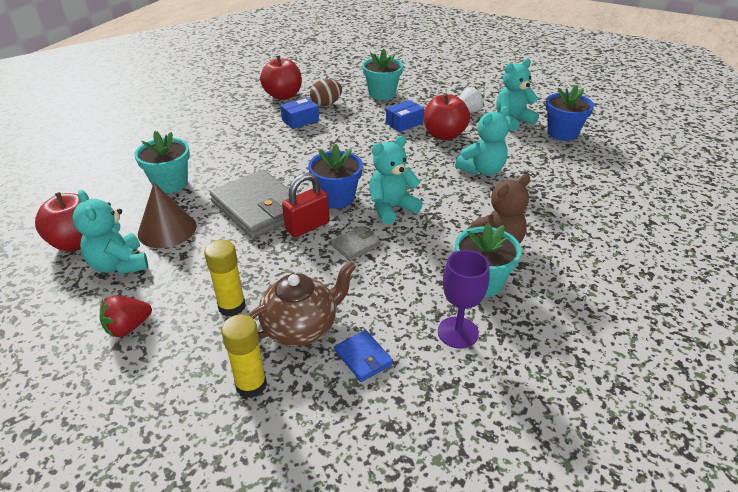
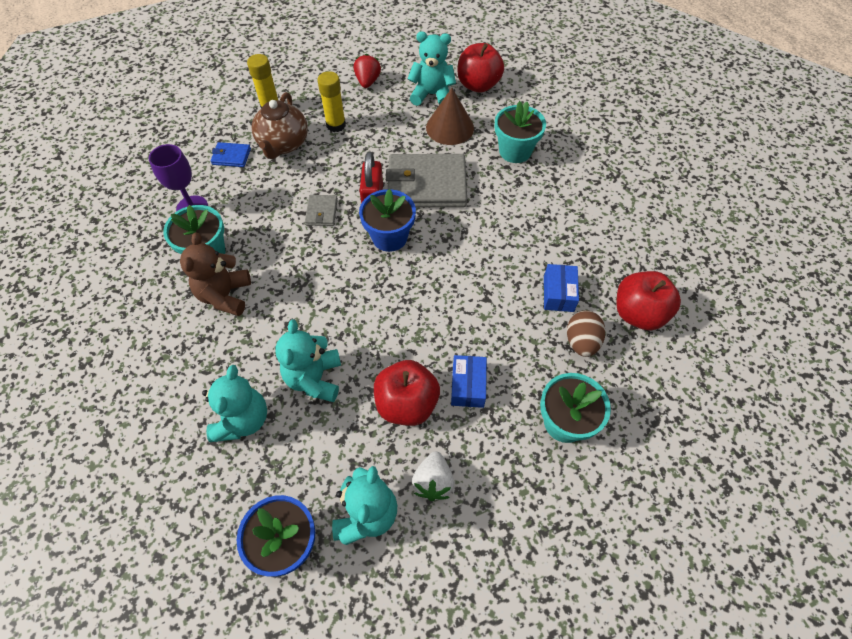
camera: 130 degrees right, 20 degrees up
(391, 208) = (338, 263): turquoise teddy bear -> turquoise teddy bear (242, 420)

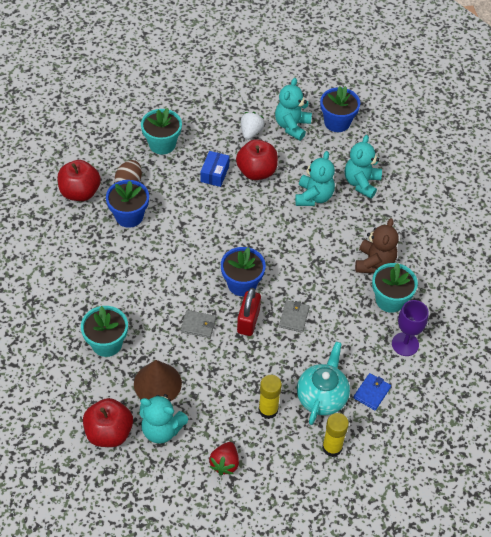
camera: 170 degrees left, 5 degrees down
(231, 156) = (372, 392): blue wallet -> blue wallet turned 75 degrees counterclockwise
(283, 144) = (322, 397): brown teapot -> turquoise teapot
(427, 184) = (198, 325): grey wallet -> grey wallet, size x0.45
(558, 293) = (129, 216): blue box -> blue flower pot

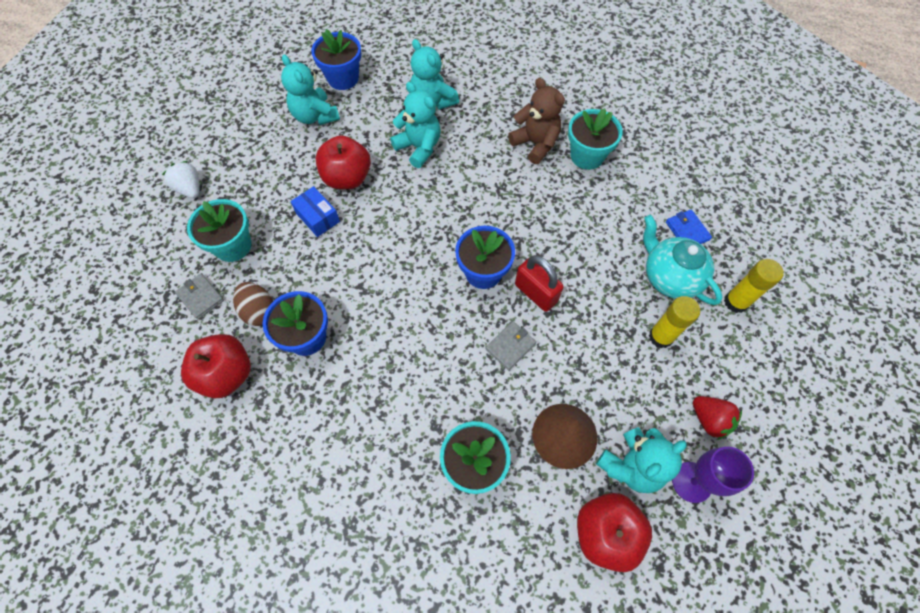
camera: 55 degrees left, 10 degrees up
(251, 132) = (291, 154): white strawberry -> white strawberry (190, 189)
(294, 317) = (557, 248): grey wallet -> grey wallet (200, 297)
(405, 344) = (645, 173): purple goblet -> purple goblet (691, 482)

